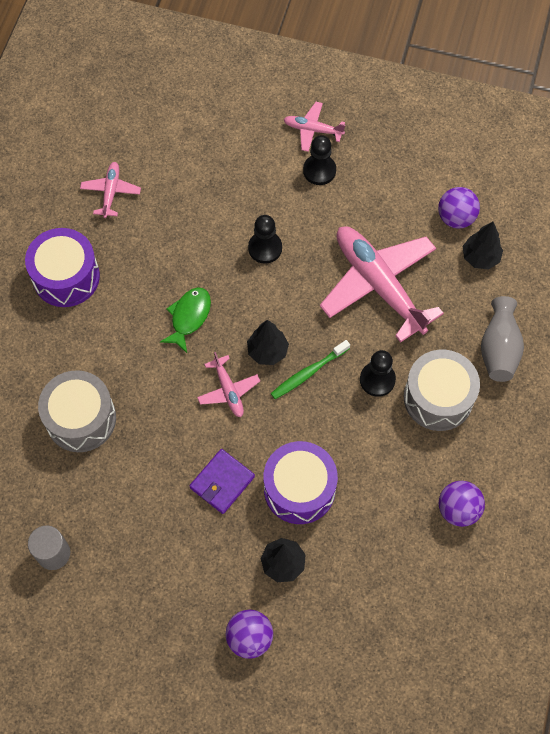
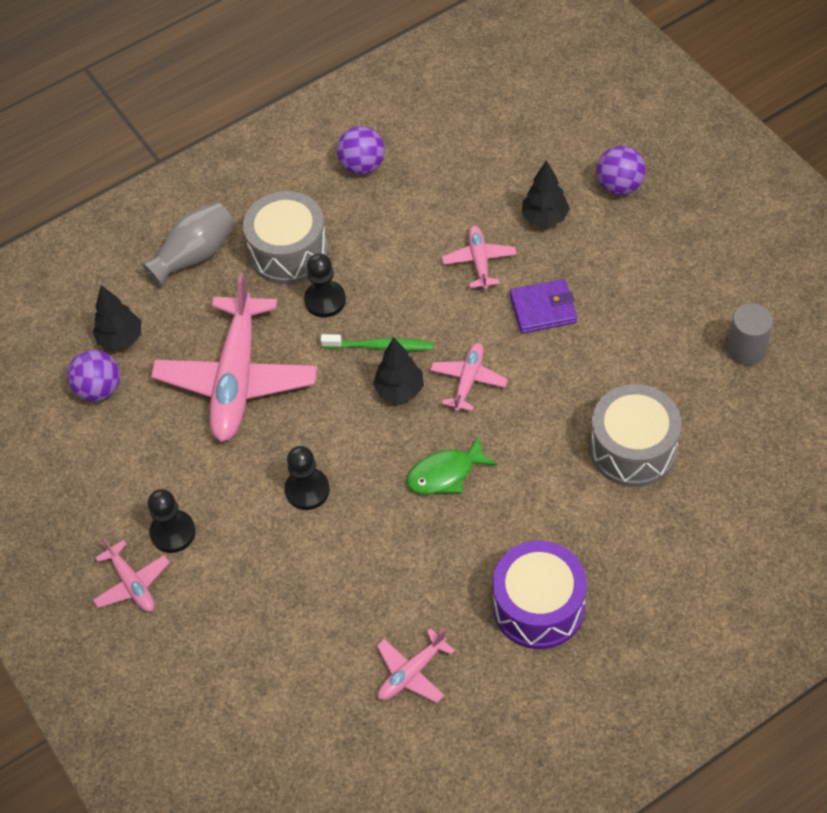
camera: 135 degrees left, 10 degrees down
(299, 489) = (479, 261): purple drum -> pink plane

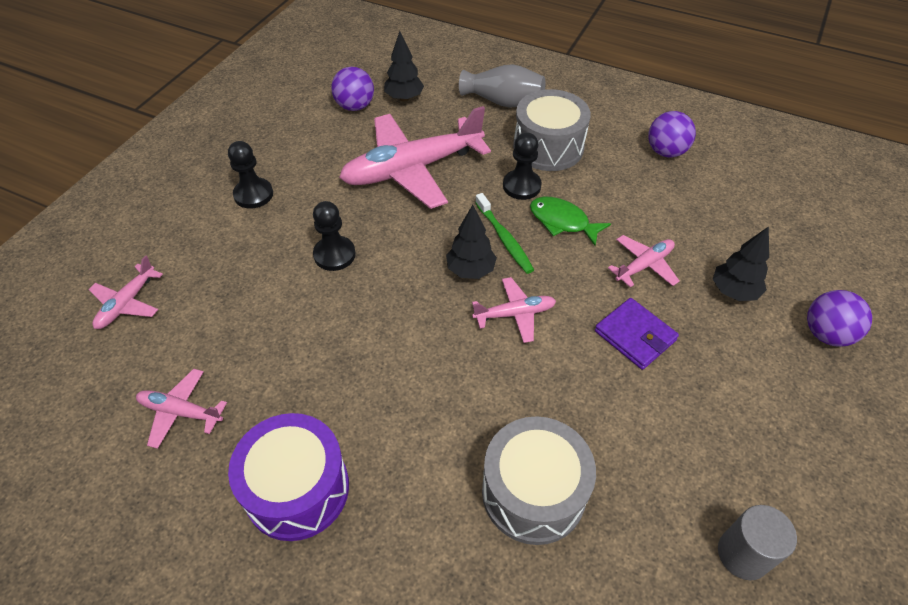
camera: 55 degrees right, 5 degrees down
(132, 584) = (198, 193): pink plane -> pink plane (127, 303)
(445, 474) = (406, 342): green fish -> green fish (562, 221)

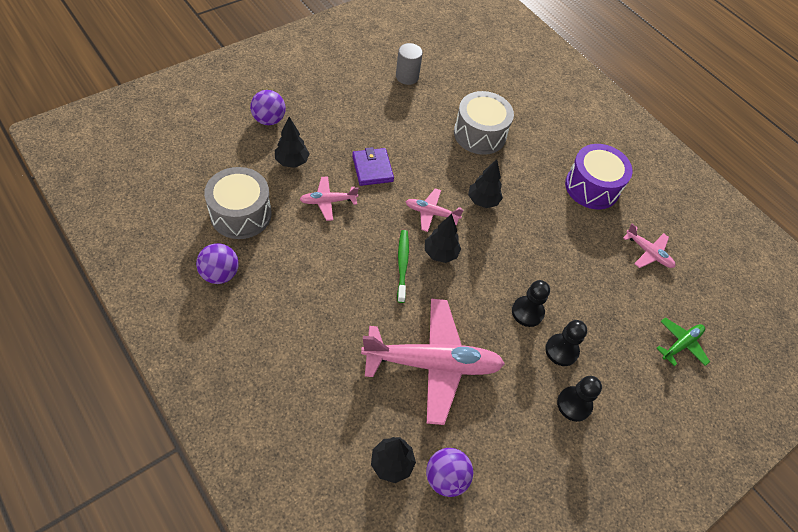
camera: 160 degrees left, 5 degrees up
(127, 303) = (681, 344): pink plane -> green plane
(459, 367) = (483, 201): none -> black tree
(503, 102) = (302, 404): grey vase -> none
(521, 186) = (358, 301): black pawn -> black pawn (561, 350)
(548, 147) = (306, 328): grey drum -> grey drum (241, 214)
(562, 221) = (352, 257): green fish -> none

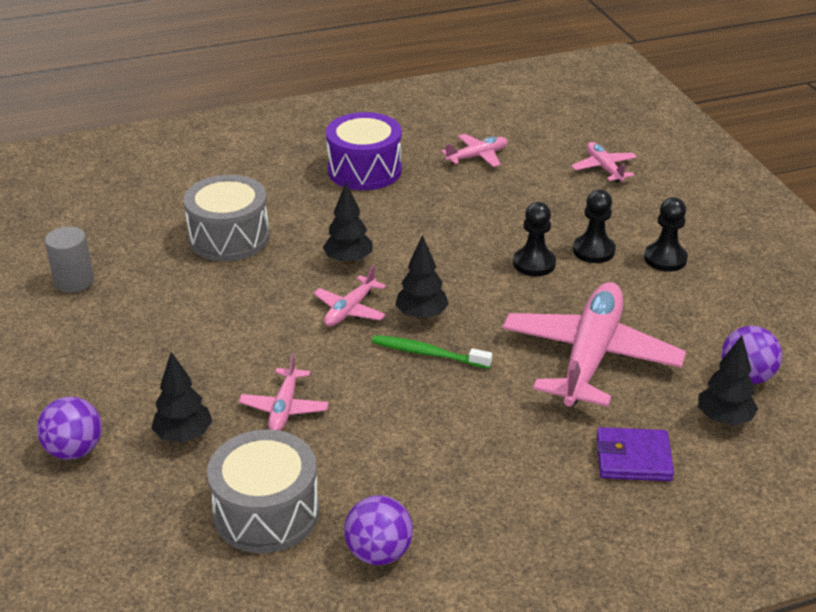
camera: 65 degrees left, 20 degrees down
(372, 168) = (242, 350): purple wallet -> purple wallet (633, 458)
(681, 344) = (604, 168): green plane -> pink plane

